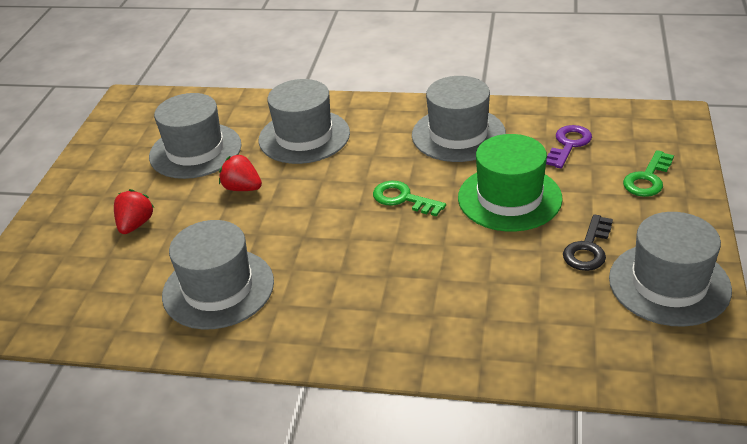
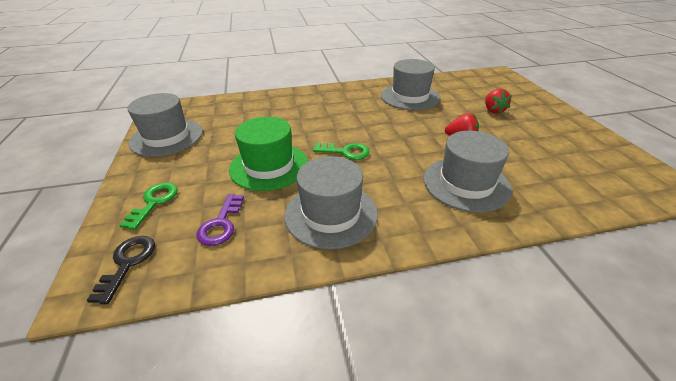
camera: 155 degrees right, 0 degrees up
(195, 151) = (532, 155): grey hat -> none
(588, 248) = (212, 145): black key -> black key (127, 263)

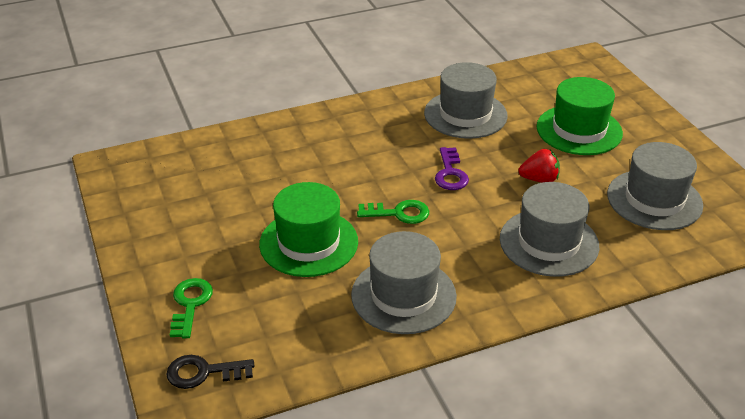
camera: 10 degrees left, 0 degrees up
(127, 263) = (203, 372): black key -> black key turned 90 degrees counterclockwise
(166, 137) = (150, 213): grey hat -> grey hat (654, 200)
(221, 224) = (284, 320): purple key -> purple key (450, 173)
(493, 110) = (579, 130): red strawberry -> green hat

